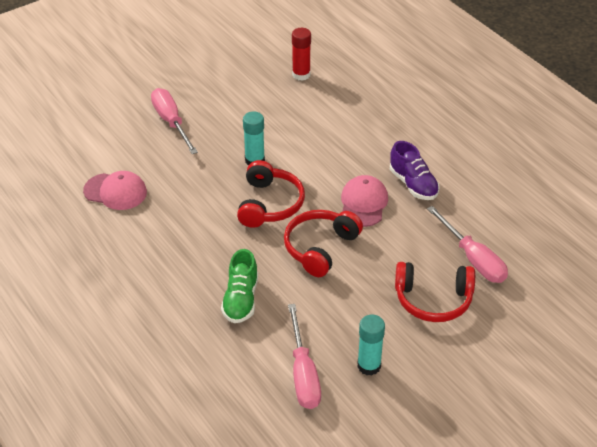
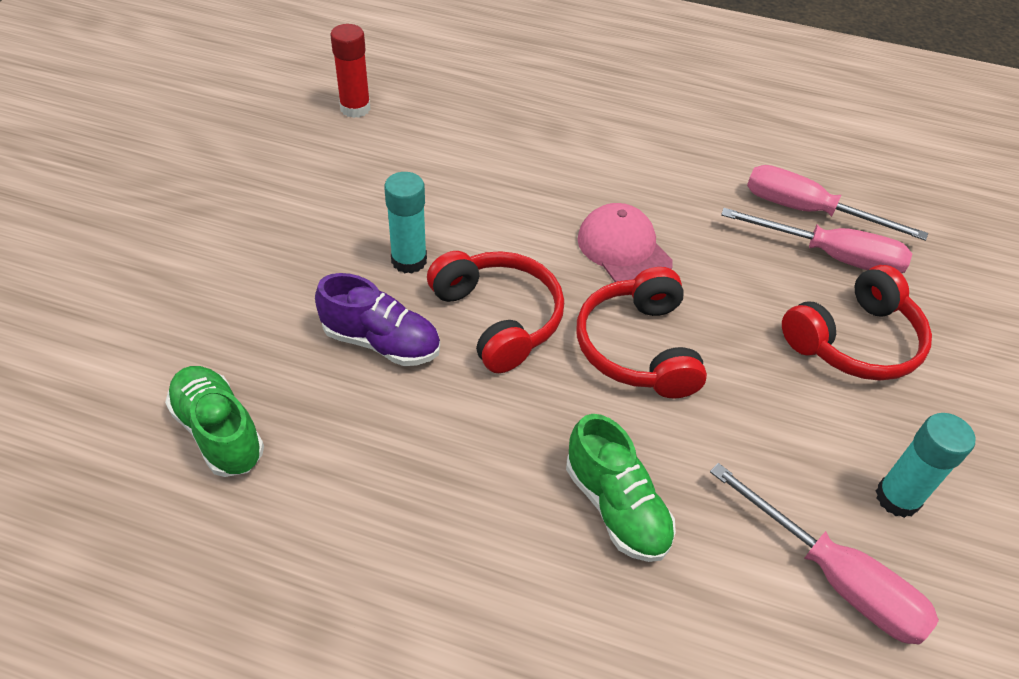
camera: 40 degrees left, 5 degrees up
(115, 191) = (219, 432): pink cap -> green shoe
(171, 122) = (215, 261): pink screwdriver -> pink screwdriver (807, 211)
(413, 184) = (655, 192): purple shoe -> purple shoe (381, 342)

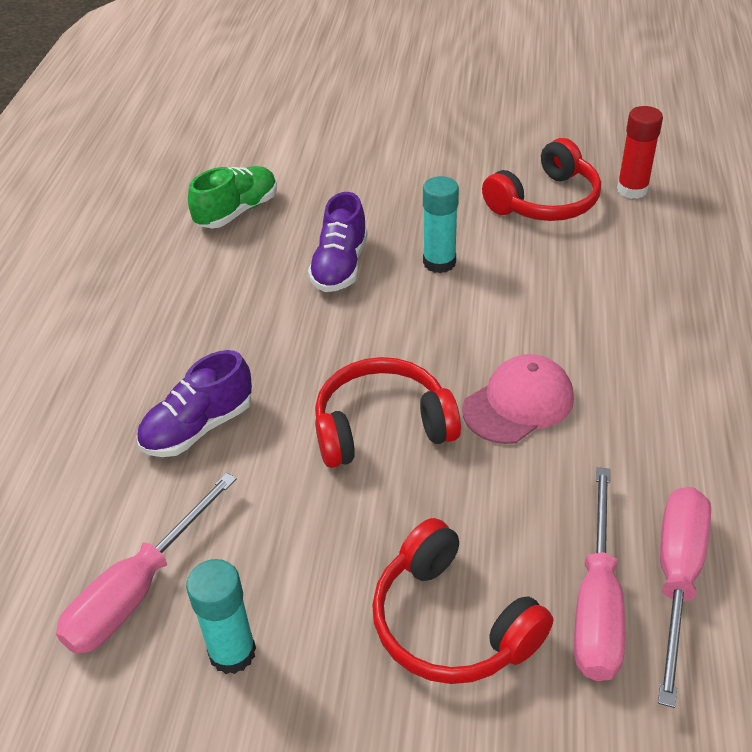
camera: 85 degrees right, 5 degrees down
(498, 318) = (388, 327): red headphones -> red headphones (545, 201)
(616, 506) = (198, 427): green shoe -> purple shoe

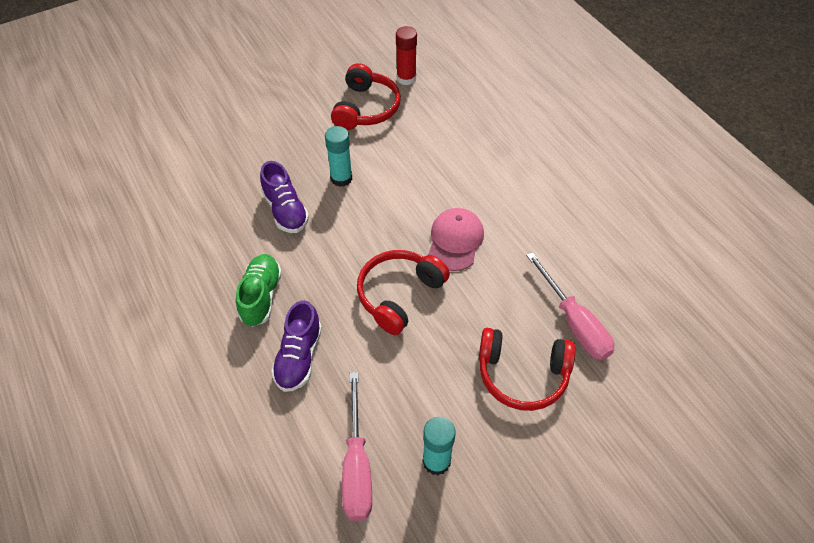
camera: 40 degrees left, 10 degrees up
(237, 212) = (183, 207): green shoe -> green shoe (261, 296)
(677, 578) = (596, 288): pink screwdriver -> none

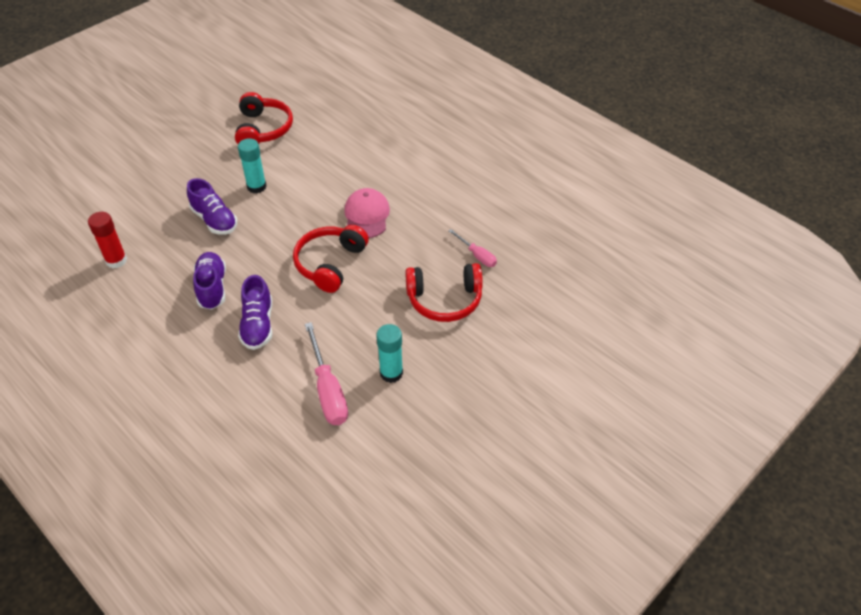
camera: 15 degrees left, 5 degrees down
(261, 296) = (212, 288): green shoe -> purple shoe
(406, 78) = (292, 100): red glue stick -> red glue stick (116, 260)
(574, 322) = (477, 255): pink screwdriver -> pink screwdriver, size x0.57

